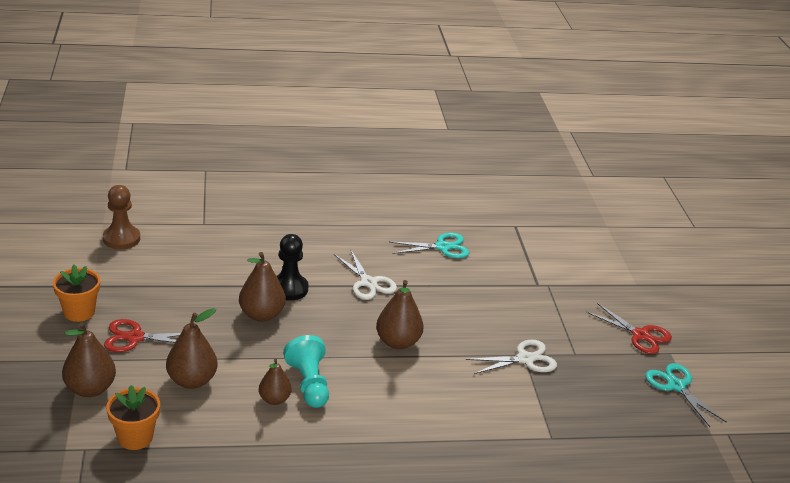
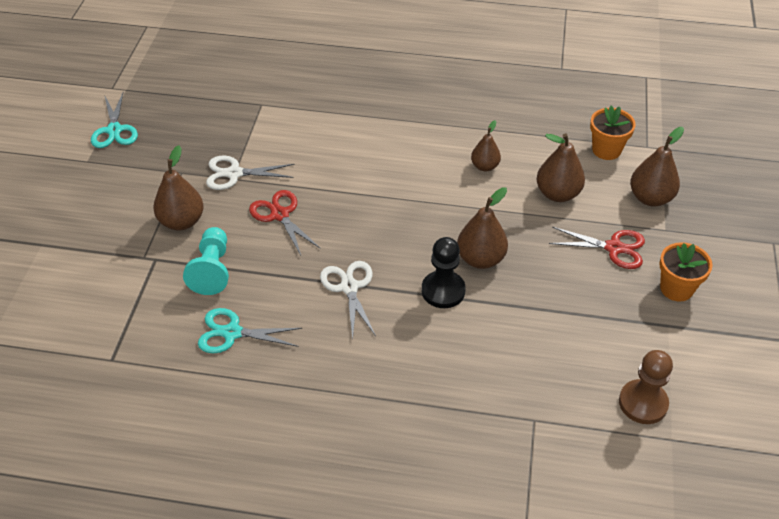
camera: 160 degrees left, 15 degrees up
(309, 384) = (450, 176): turquoise pawn -> turquoise pawn (212, 270)
(397, 342) = (349, 208): brown pear -> brown pear (182, 221)
(640, 335) = (98, 183): red scissors -> red scissors (280, 215)

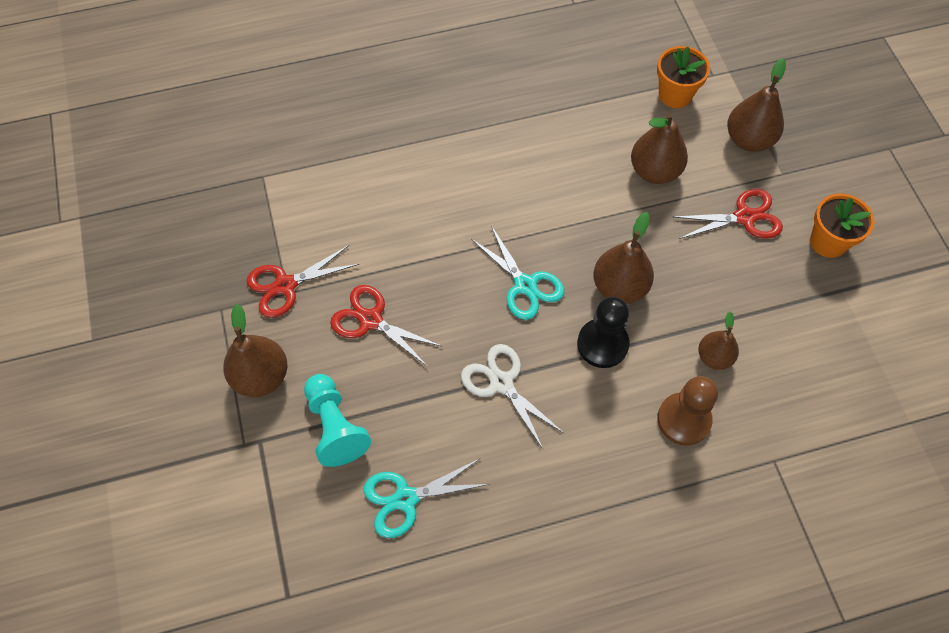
camera: 25 degrees left, 15 degrees up
(114, 130) = (100, 282): turquoise scissors -> turquoise scissors (525, 285)
(234, 173) = (285, 285): white scissors -> red scissors
(485, 166) = (561, 165): brown pear -> brown pear (714, 357)
(643, 403) = (864, 393): brown pawn -> brown pawn (683, 420)

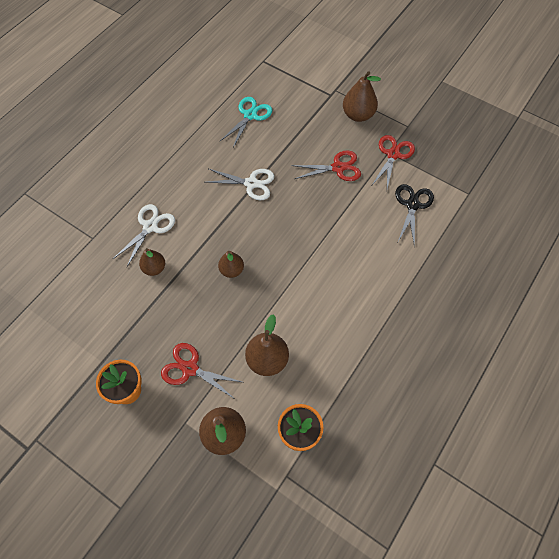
camera: 140 degrees right, 0 degrees up
(335, 427) = (306, 119): turquoise pawn -> none
(338, 210) = (412, 205): none -> black scissors
(525, 285) = (281, 236): turquoise scissors -> none
(602, 344) = (217, 234): black pawn -> none
(619, 287) = (231, 270): brown pear -> brown pear, size x0.64
(683, 420) = (150, 227): brown pawn -> white scissors
(744, 217) = (190, 369): red scissors -> red scissors turned 75 degrees clockwise

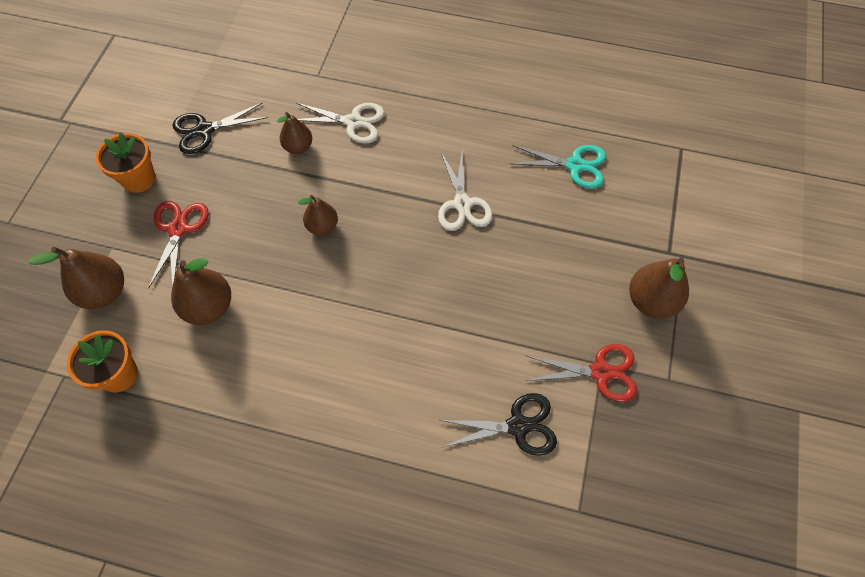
camera: 70 degrees right, 0 degrees up
(103, 330) = (205, 130): none -> black scissors
(338, 167) = (538, 302): red scissors -> none

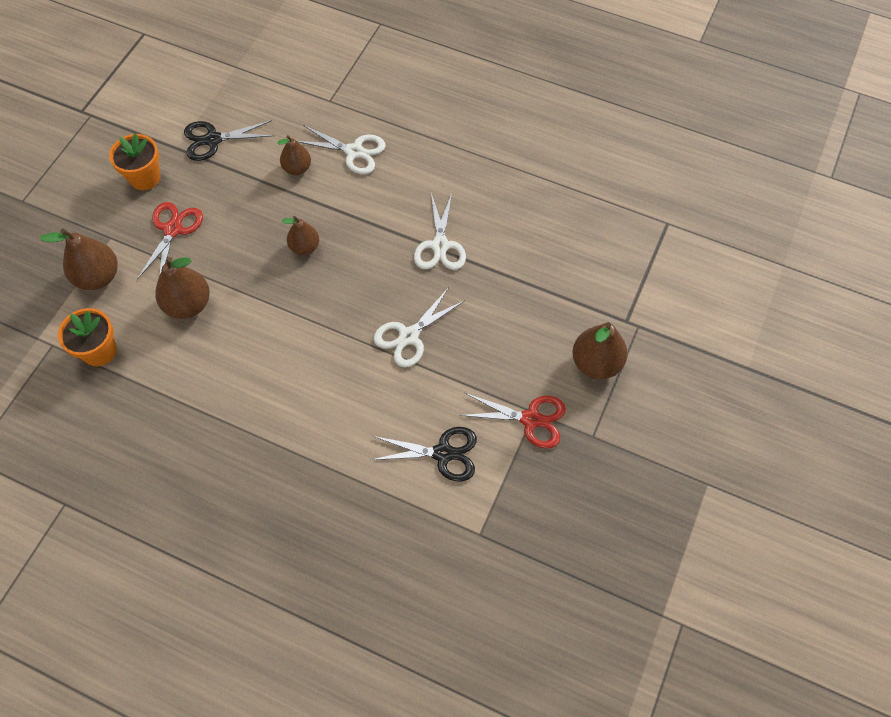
camera: 10 degrees right, 0 degrees up
(452, 303) = (409, 336): none -> white scissors
(574, 165) = (557, 224): turquoise scissors -> none

